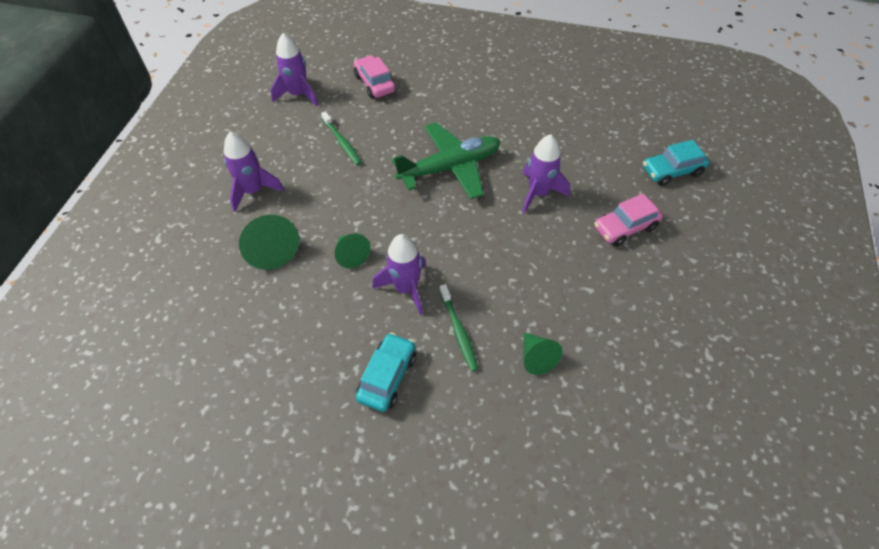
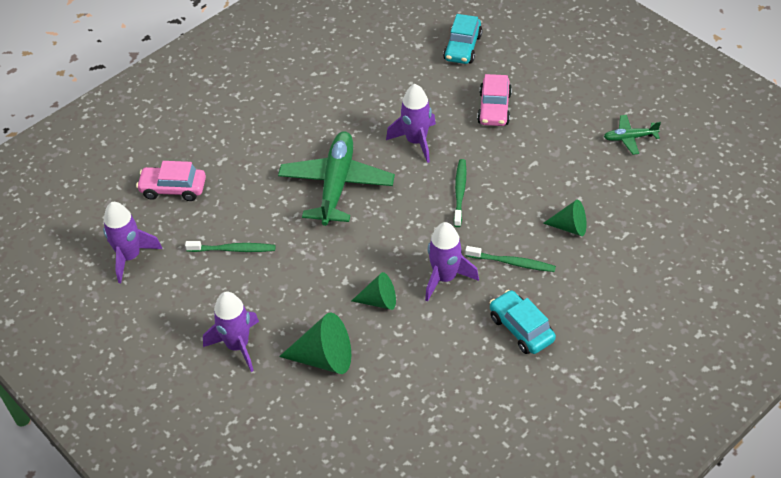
camera: 55 degrees left, 5 degrees down
(508, 251) = (460, 192): none -> green toothbrush
(692, 354) = (629, 138): none -> green plane

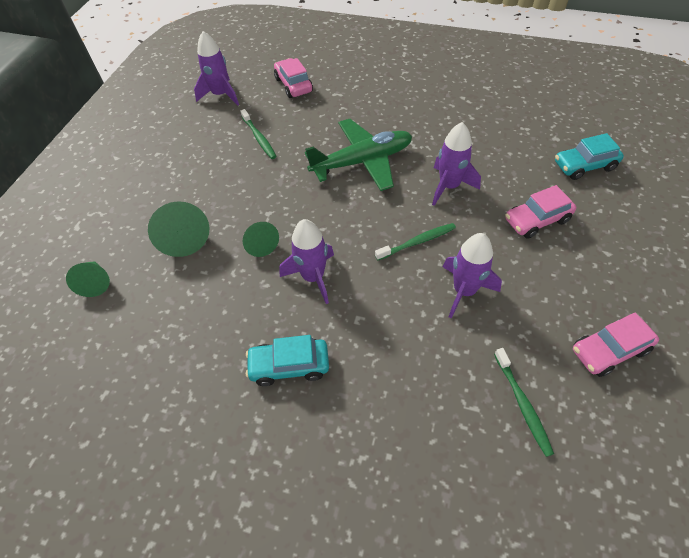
camera: 60 degrees right, 5 degrees up
(237, 345) = (171, 182): purple rocket -> purple rocket (464, 291)
(512, 263) = (364, 321): green toothbrush -> green toothbrush (522, 404)
(521, 328) = (289, 366): turquoise car -> turquoise car turned 120 degrees counterclockwise
(570, 227) = (443, 350): green cone -> green cone (95, 283)
(629, 138) = (609, 350): green plane -> pink car

